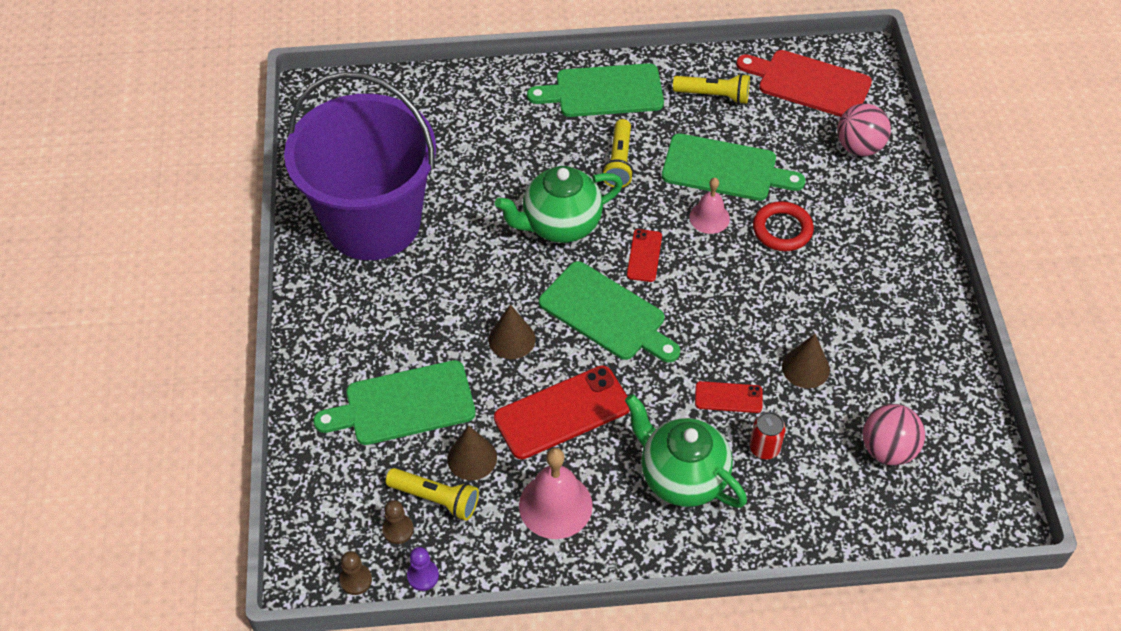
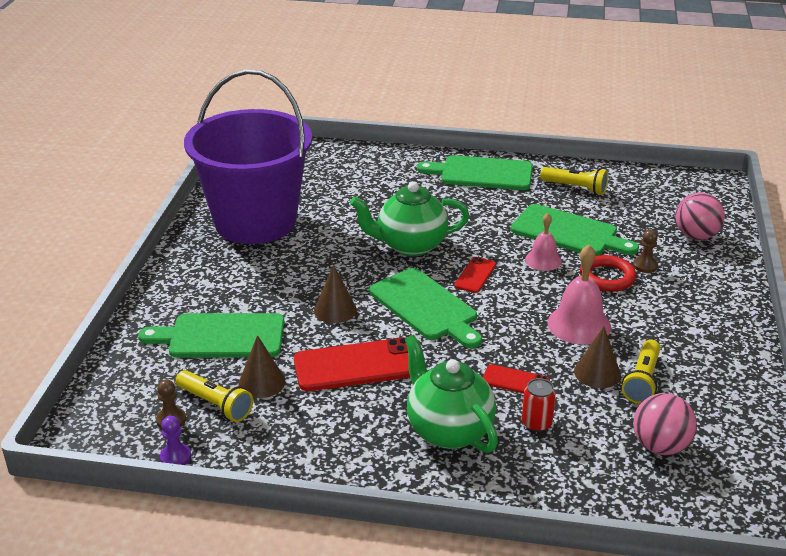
camera: 15 degrees right, 20 degrees down
(356, 580) = (115, 448): brown pawn -> brown pawn (645, 266)
(555, 505) = (321, 429): pink bell -> pink bell (579, 324)
(619, 162) = (477, 215): yellow flashlight -> yellow flashlight (642, 381)
(809, 83) = (662, 192): red cutting board -> none

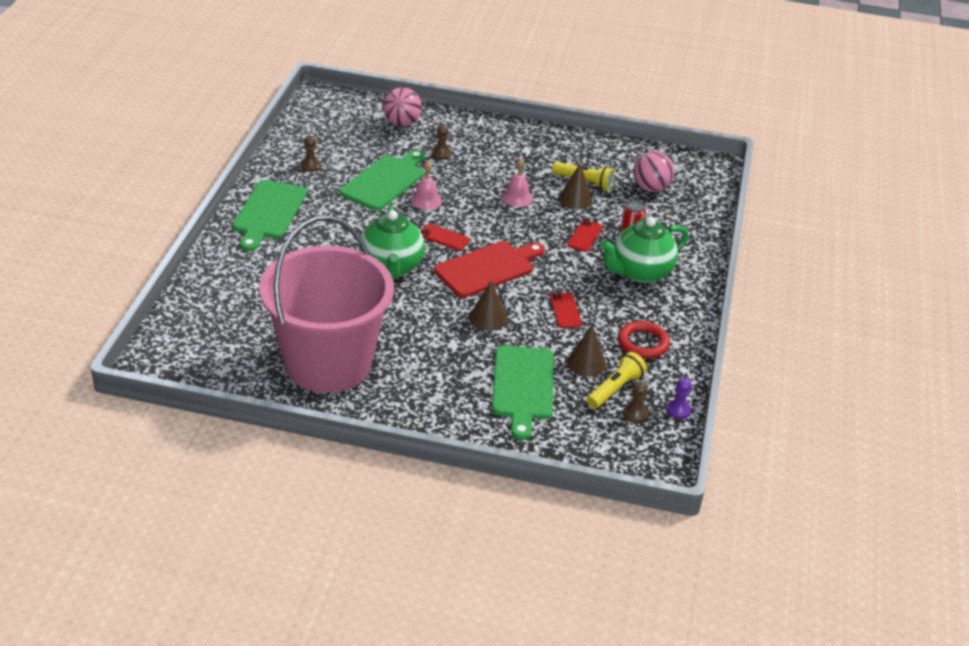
camera: 90 degrees left, 5 degrees up
(255, 222) = (328, 363): purple bucket -> pink bucket
(357, 365) = (565, 310): red phone -> red phone, size x0.51
(426, 307) = (488, 268): green cutting board -> red cutting board
(575, 188) = (310, 166): yellow flashlight -> brown pawn
(579, 324) = (517, 197): pink bell -> pink bell, size x0.63
(607, 277) = (455, 174): red ring -> red ring (643, 343)

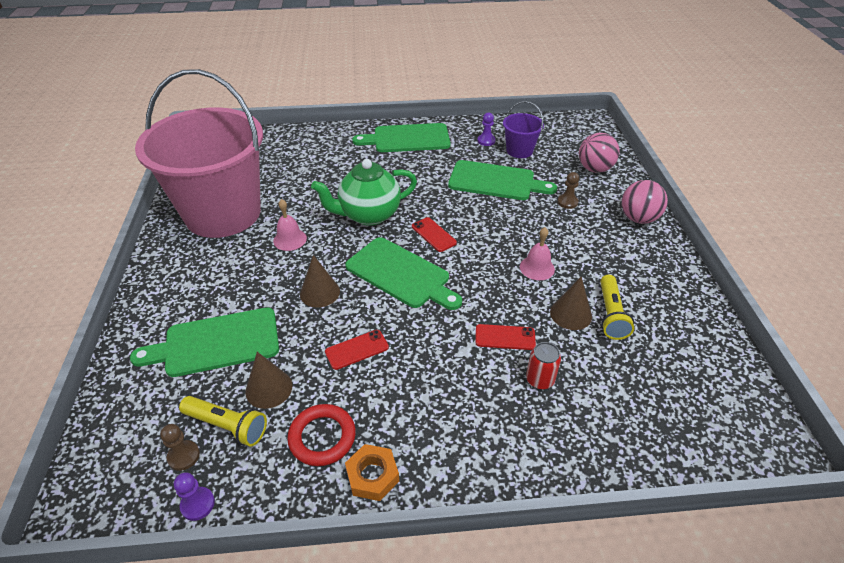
camera: 75 degrees right, 5 degrees up
(310, 166) = (486, 141): brown pawn -> purple pawn
(343, 152) = (519, 151): none -> purple bucket
(426, 200) = (485, 210): pink bell -> pink bell (290, 239)
(444, 237) = (433, 234): red phone -> red phone turned 45 degrees counterclockwise
(488, 268) = (401, 274): red cutting board -> green cutting board
(640, 273) = (464, 406): green teapot -> none
(651, 188) = (653, 381): pink ball -> pink ball (638, 218)
(682, 326) = (372, 475): none -> orange nut

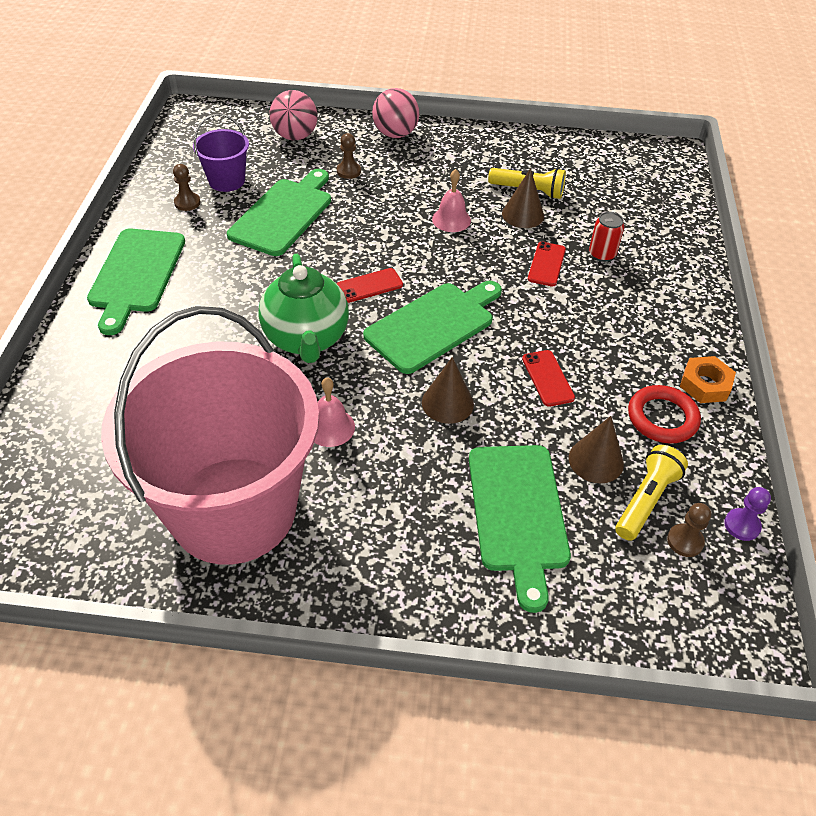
camera: 80 degrees left, 5 degrees up
(486, 141) = (187, 203): purple pawn -> brown pawn

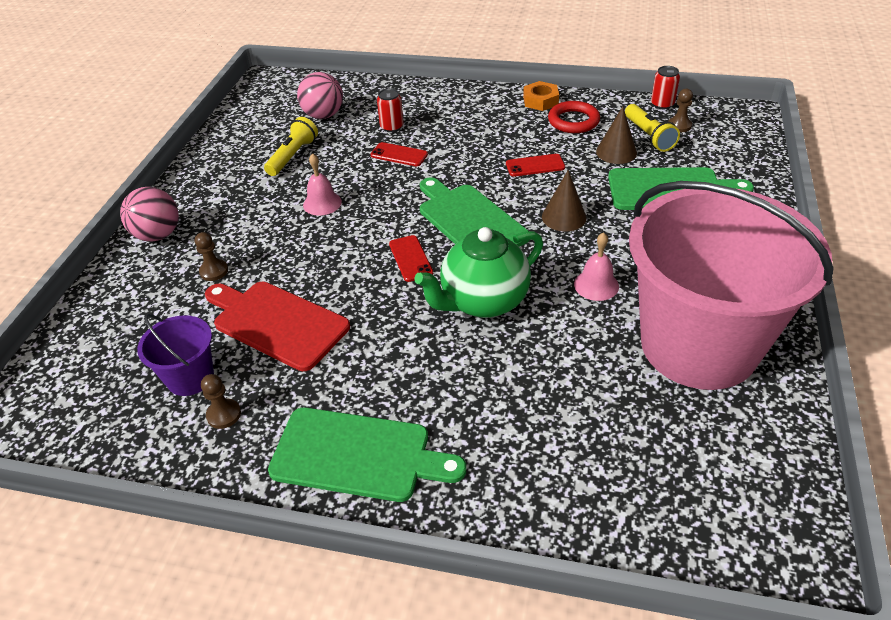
camera: 80 degrees left, 5 degrees down
(284, 214) = (276, 323): green cutting board -> red cutting board
(295, 136) = (121, 316): pink ball -> pink ball (323, 115)
(306, 339) = (483, 301): green teapot -> green teapot turned 150 degrees clockwise
(523, 214) = (327, 162): brown cone -> none
(646, 500) = (648, 136): yellow flashlight -> yellow flashlight turned 150 degrees counterclockwise
(742, 525) = (662, 104): purple pawn -> red can

